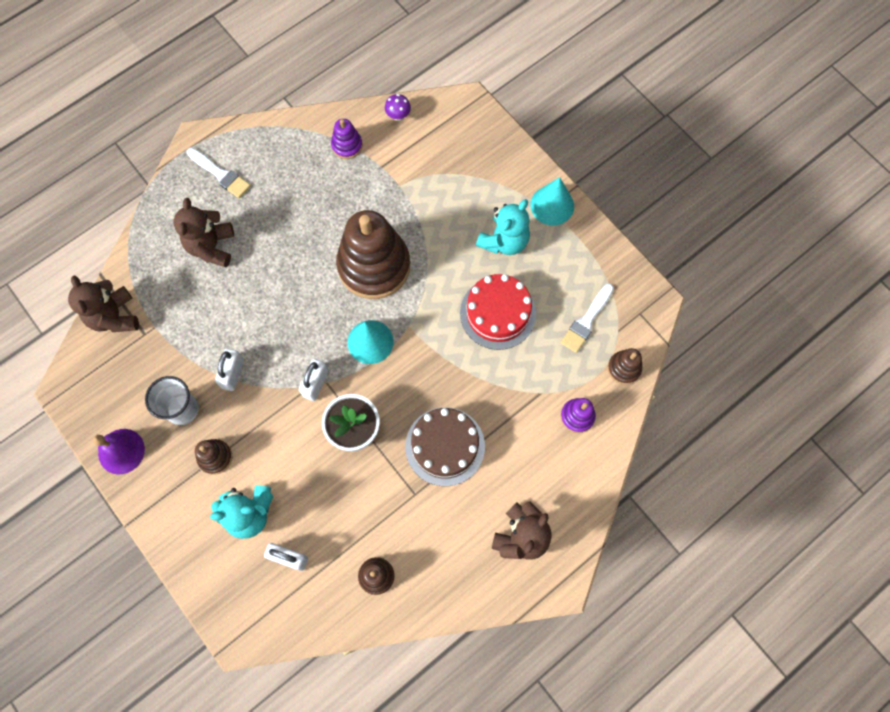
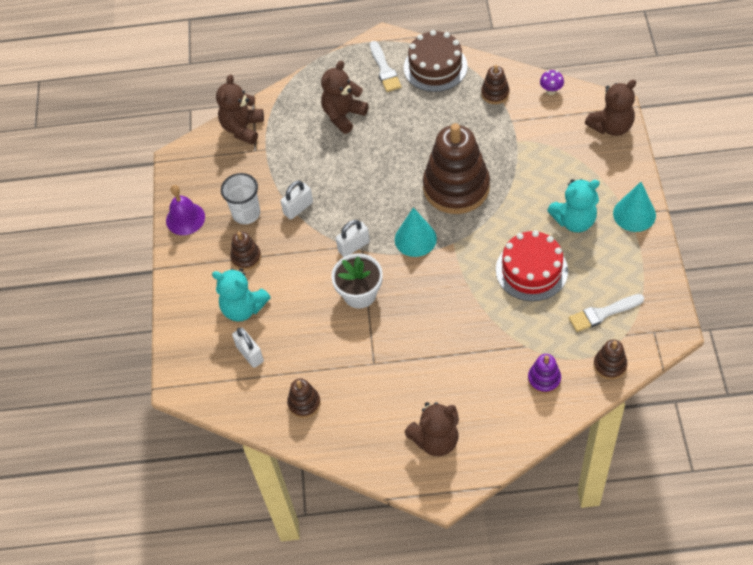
camera: 40 degrees right, 15 degrees down
(347, 145) = (495, 93): purple stacking toy -> brown stacking toy
(445, 446) = (421, 342): brown cake -> brown cake (435, 67)
(476, 125) = (611, 126): none -> brown teddy bear

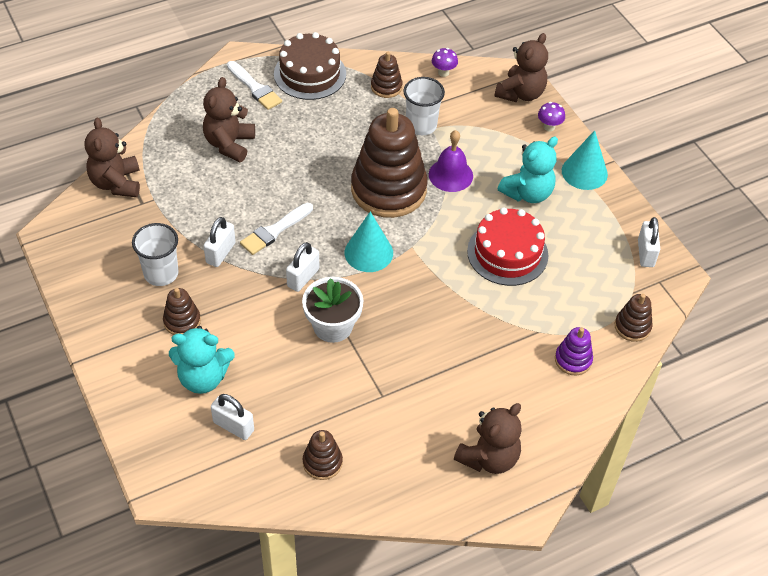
camera: 30 degrees left, 5 degrees down
(185, 218) = (88, 297): purple bell -> purple bell (450, 175)
(509, 136) = (421, 125): none -> white cup
(602, 313) = (600, 277): white brush -> white brush (274, 231)
(622, 164) = (549, 127): none -> purple mushroom
(654, 303) = (645, 253): none -> white padlock

